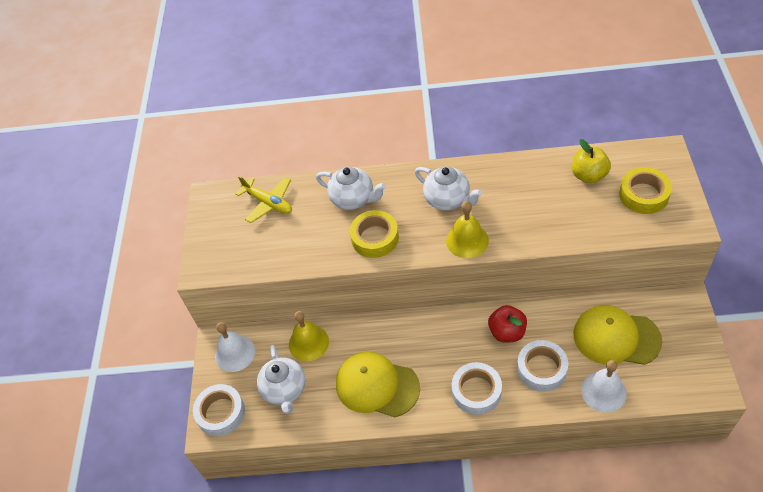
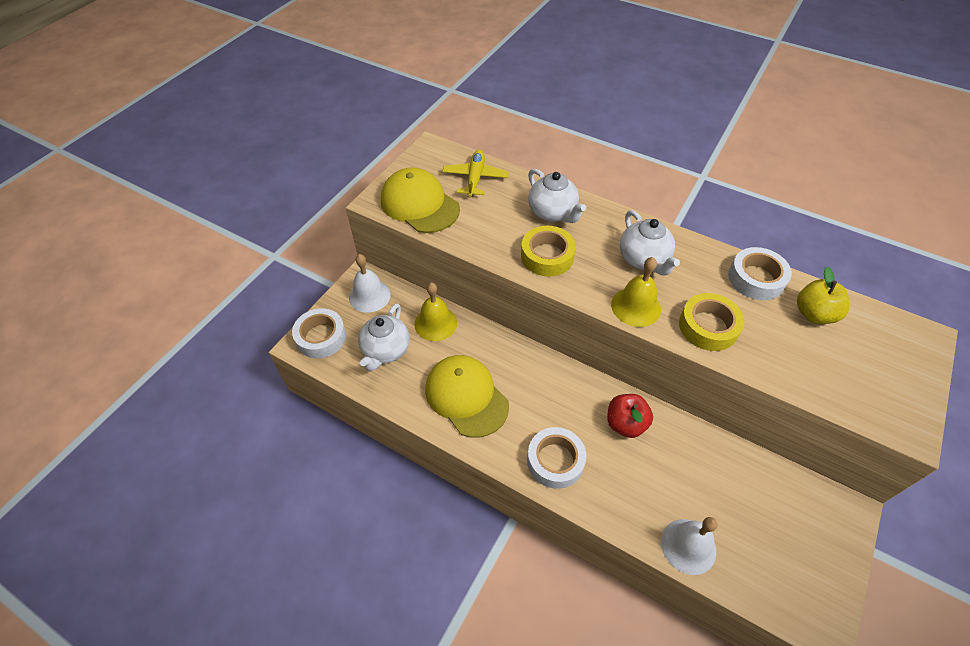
camera: 25 degrees right, 0 degrees up
(268, 203) = (475, 178): yellow plane -> yellow plane turned 150 degrees counterclockwise
(541, 369) = (636, 481): white tape -> white tape (756, 279)
(616, 337) = (740, 499): yellow cap -> yellow cap (419, 204)
(643, 195) = (868, 367): yellow tape -> yellow tape (708, 326)

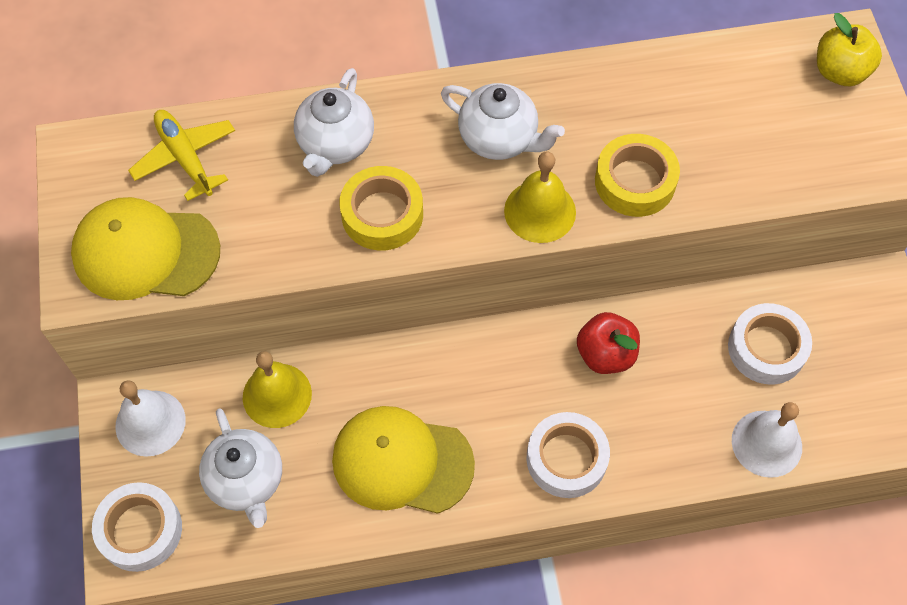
camera: 40 degrees left, 10 degrees up
(552, 213) = (335, 144): white teapot -> white teapot turned 90 degrees clockwise
(756, 279) = (639, 79): white tape -> white tape (766, 348)
(814, 314) = (728, 86): yellow apple -> yellow apple (840, 72)

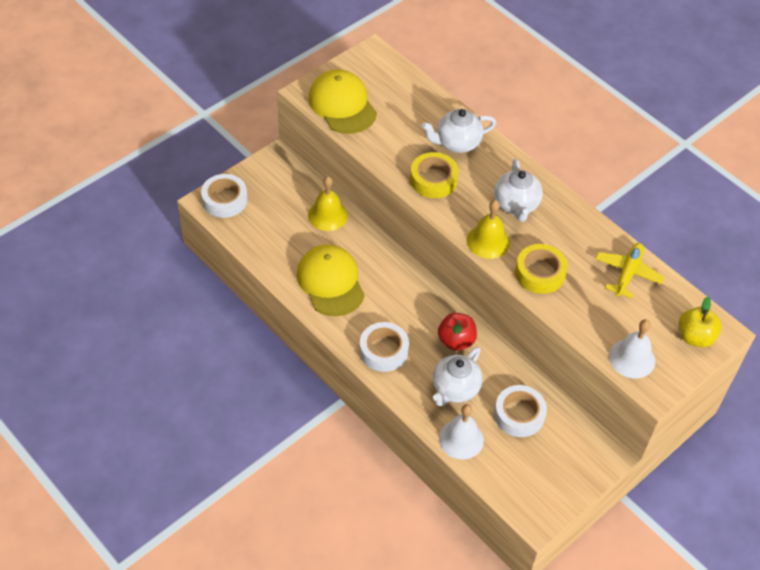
camera: 55 degrees right, 10 degrees down
(150, 423) = (278, 175): white bell -> white bell (632, 358)
(185, 158) = (402, 92): yellow plane -> yellow plane (627, 273)
(246, 481) = (276, 226): white teapot -> white teapot (455, 389)

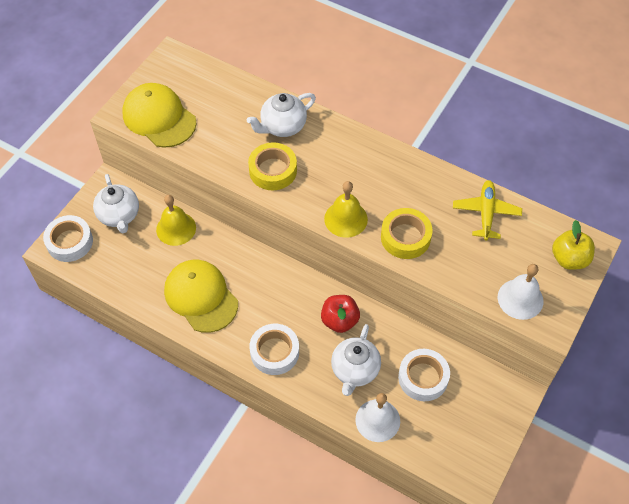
camera: 15 degrees left, 5 degrees up
(516, 205) = (359, 174): white teapot -> white teapot (119, 216)

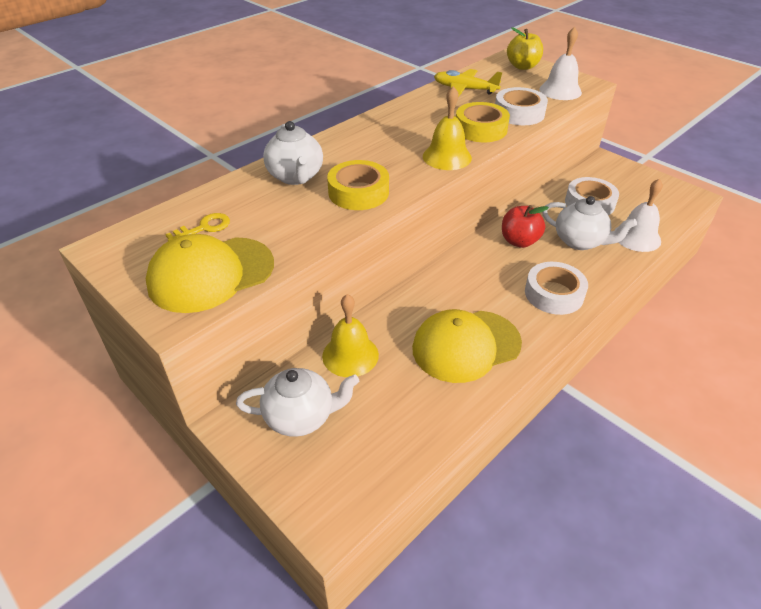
camera: 75 degrees left, 15 degrees down
(70, 242) = (323, 492): white tape -> white tape (519, 113)
(205, 96) = (204, 228): none -> yellow key

